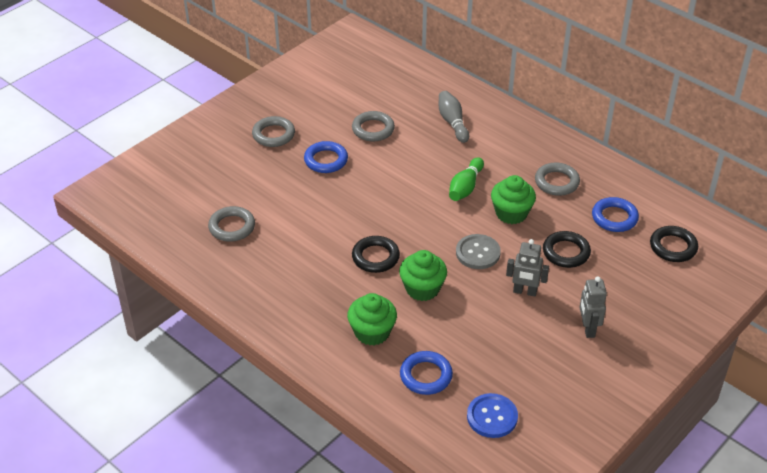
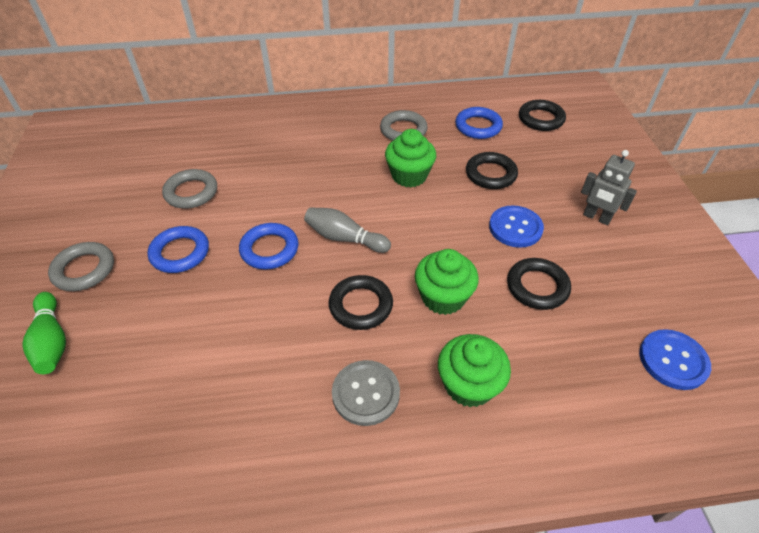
camera: 50 degrees left, 5 degrees up
(232, 227) = (159, 413): grey ring -> none
(426, 376) = (574, 379): blue ring -> blue ring (269, 249)
(452, 122) = (257, 140): grey bowling pin -> grey bowling pin (344, 238)
(465, 187) = (344, 182): green bowling pin -> green bowling pin (52, 341)
(478, 253) = (435, 226): grey button -> grey button (366, 393)
(481, 327) = (537, 287): none -> black ring
(524, 292) = (515, 228): grey robot -> blue button

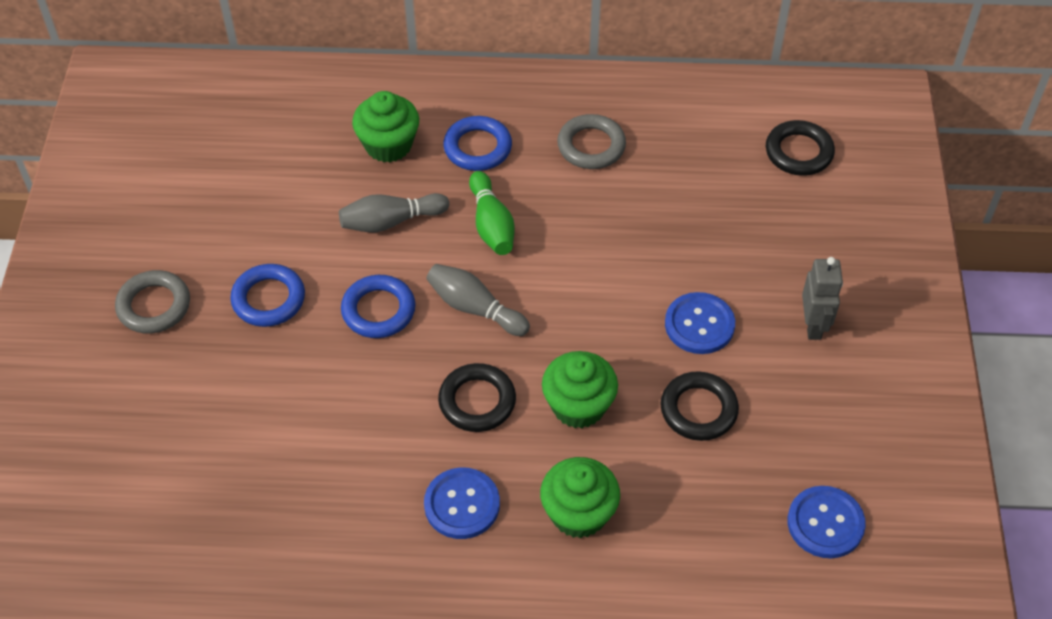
camera: 10 degrees right, 5 degrees up
(52, 341) = (122, 391): green bowling pin -> green bowling pin (491, 224)
(191, 192) = (287, 211): grey ring -> none
(270, 189) = (391, 221): none -> grey bowling pin
(366, 393) = (462, 504): grey button -> blue button
(409, 176) = (580, 225): green cupcake -> green cupcake (388, 145)
(478, 126) = (701, 154): blue ring -> blue ring (477, 147)
(490, 174) = (693, 238): black ring -> none
(596, 218) = (813, 325): grey robot -> grey robot turned 135 degrees counterclockwise

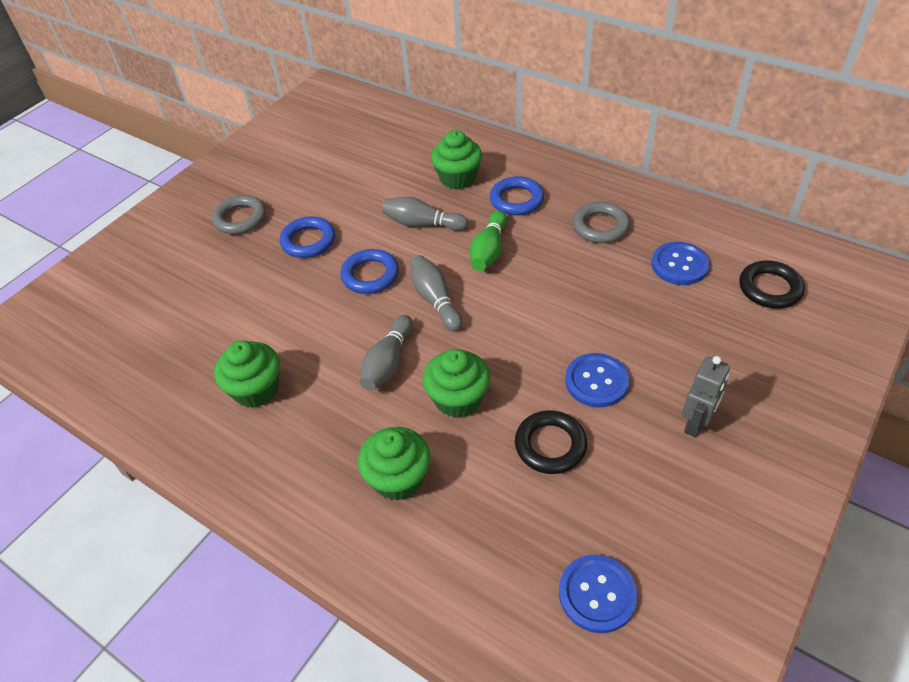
camera: 35 degrees right, 5 degrees down
(355, 498) = (256, 389): none -> green cupcake
(462, 504) = (321, 429): blue button -> blue button (679, 265)
(477, 401) = (388, 362): black ring -> grey bowling pin

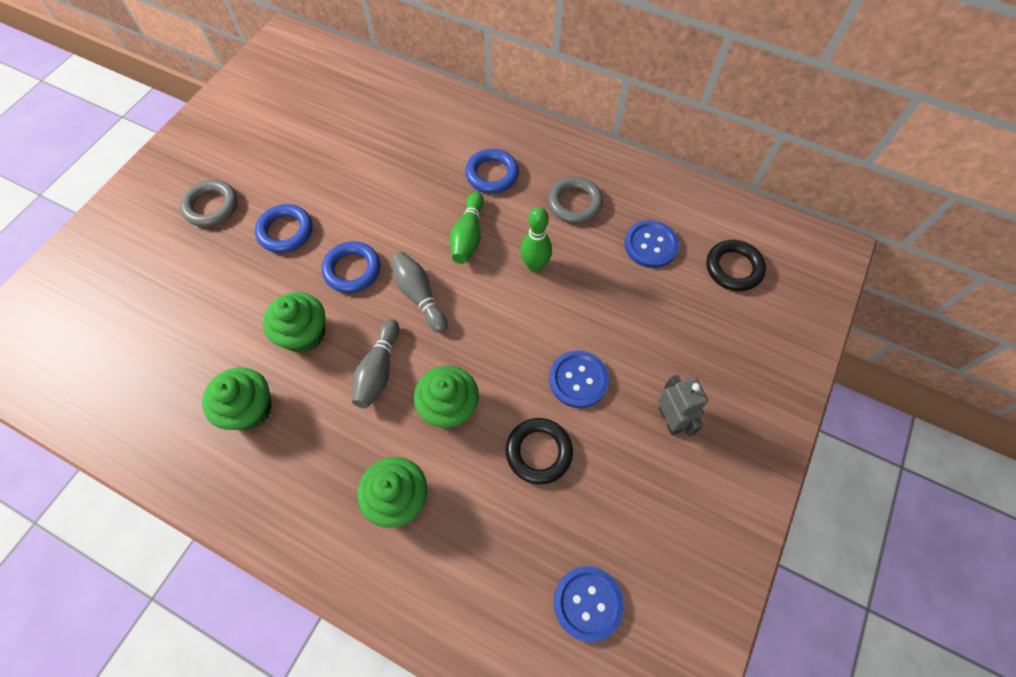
camera: 10 degrees left, 15 degrees up
(422, 224) = (400, 206): grey bowling pin -> none
(457, 178) = (432, 150): green cupcake -> green cupcake (304, 334)
(556, 278) = (535, 265): none -> green bowling pin
(696, 423) = (670, 419): grey robot -> grey robot turned 45 degrees counterclockwise

